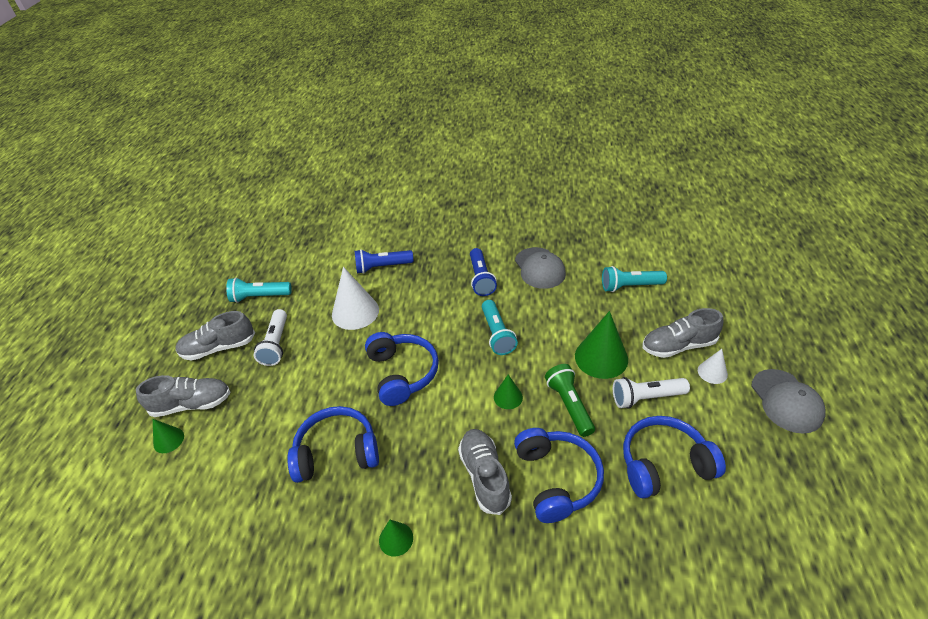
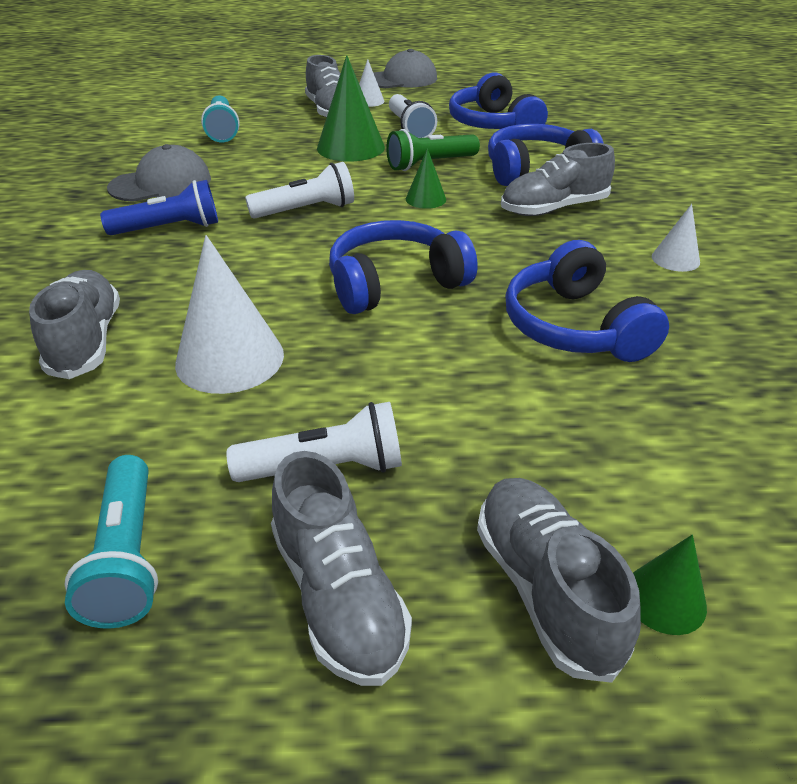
camera: 100 degrees left, 5 degrees down
(382, 267) = (86, 341): blue flashlight -> grey shoe
(396, 539) = (675, 259): green cone -> white cone
(497, 334) = (306, 210): turquoise flashlight -> white flashlight

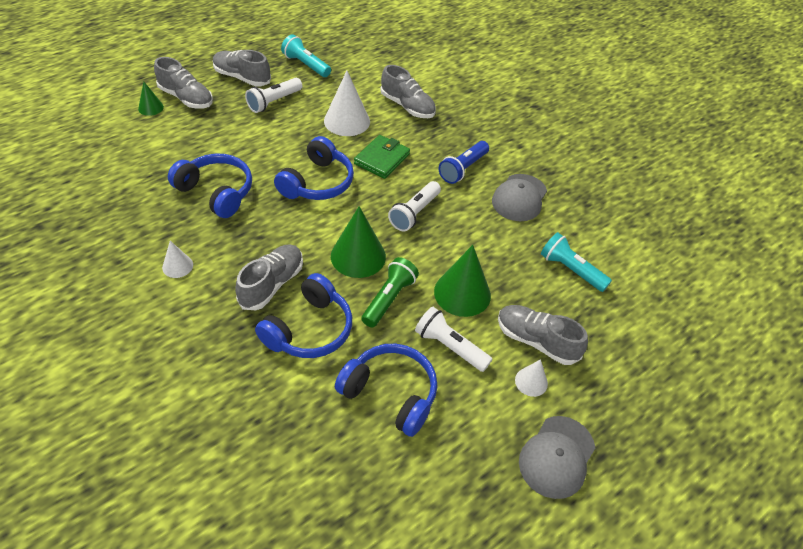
camera: 140 degrees right, 10 degrees up
(259, 278) = (382, 159): none -> green wallet
(425, 199) = (358, 256): green cone -> green cone, size x1.90

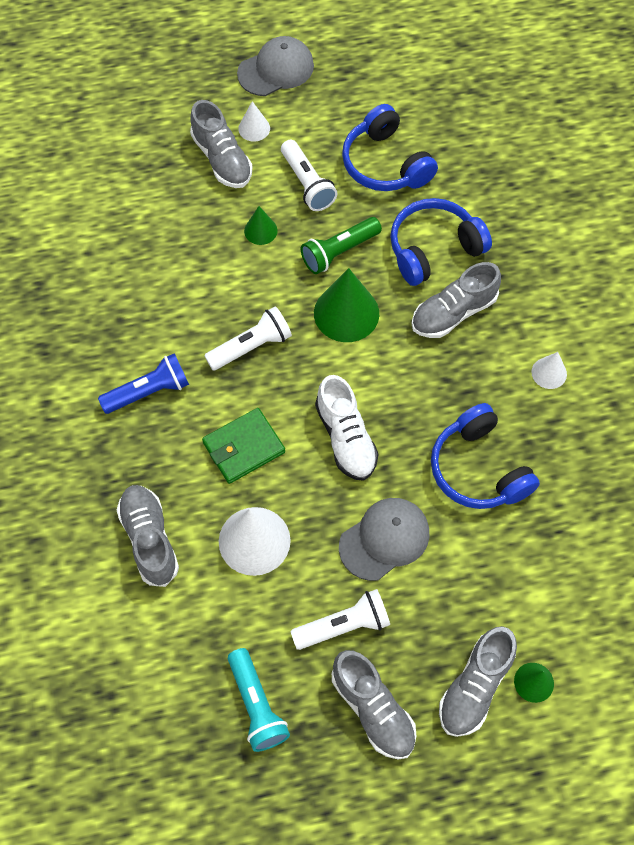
camera: 150 degrees left, 15 degrees up
(186, 98) = (475, 687): grey shoe -> grey shoe turned 120 degrees counterclockwise
(317, 182) = (346, 438): blue headphones -> white shoe
(462, 293) = (260, 230): green cone -> green cone, size x0.53
(519, 198) = (111, 322): grey cap -> grey cap (384, 539)
(570, 270) = (129, 213): turquoise flashlight -> none

